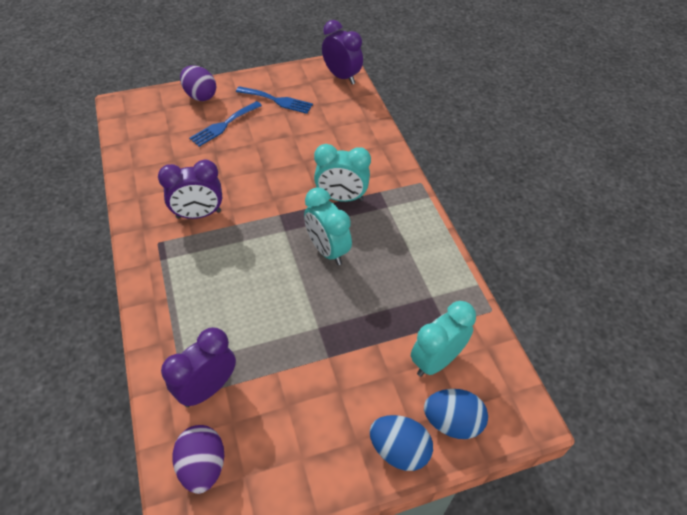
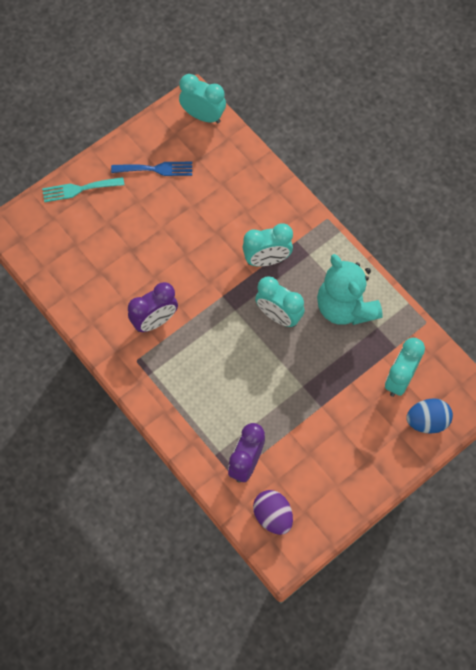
camera: 20 degrees left, 15 degrees up
(200, 95) = (79, 189): purple egg -> turquoise fork
(224, 125) = (122, 217): blue fork -> none
(341, 76) = (203, 116): purple clock -> turquoise clock
(399, 450) = (398, 455): blue egg -> none
(404, 265) = (345, 307): none -> turquoise teddy bear

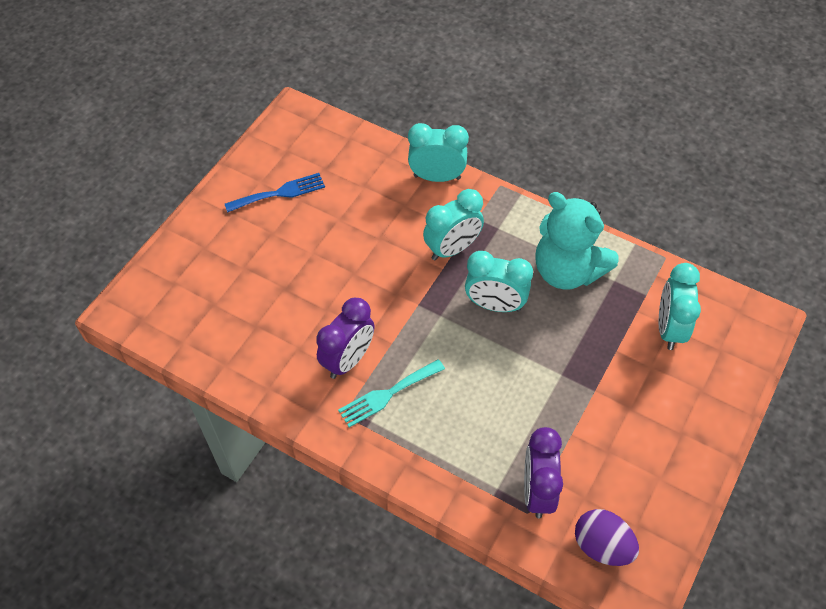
camera: 20 degrees left, 10 degrees down
(79, 189) = (194, 242): turquoise fork -> turquoise fork (387, 394)
(203, 116) = (311, 124): turquoise clock -> turquoise clock (437, 177)
(427, 421) = (725, 365): blue egg -> none

